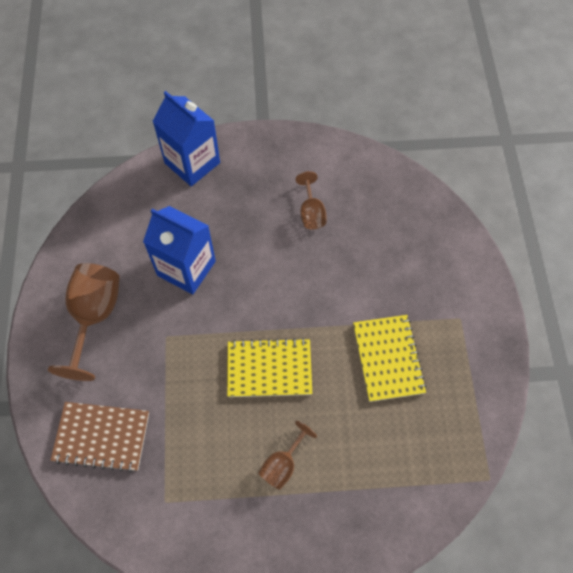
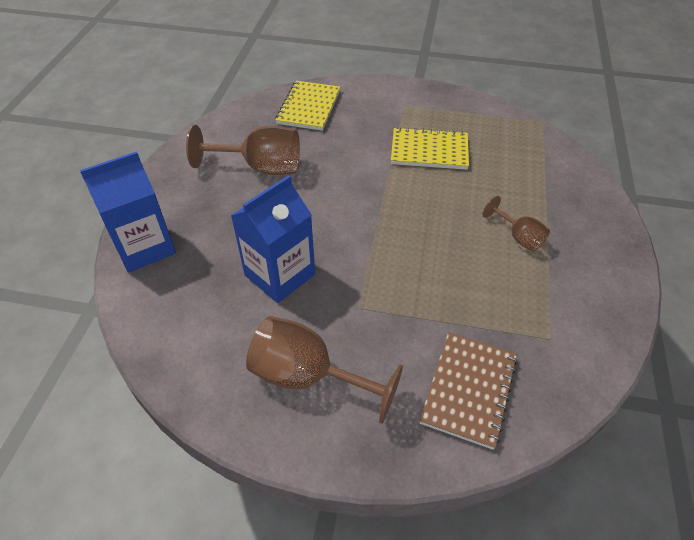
camera: 75 degrees left, 15 degrees down
(269, 369) = (419, 229): yellow notebook -> yellow notebook (309, 107)
(311, 212) = (260, 168): brown goblet -> brown goblet, size x1.81

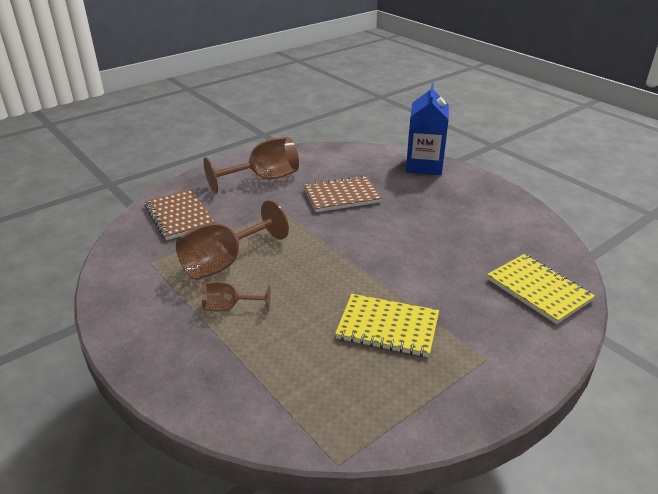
camera: 130 degrees right, 15 degrees down
(260, 168) = (463, 229): brown goblet -> brown goblet (224, 262)
(280, 275) = (342, 196): blue carton -> brown notebook
(429, 151) = (387, 327): yellow notebook -> yellow notebook turned 60 degrees clockwise

